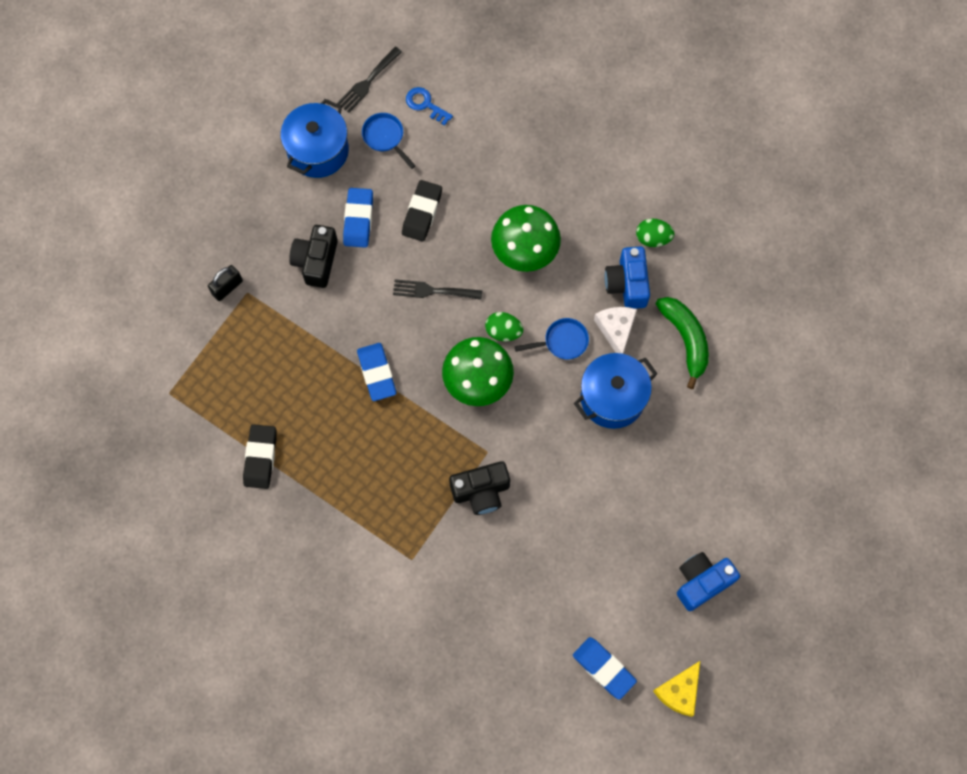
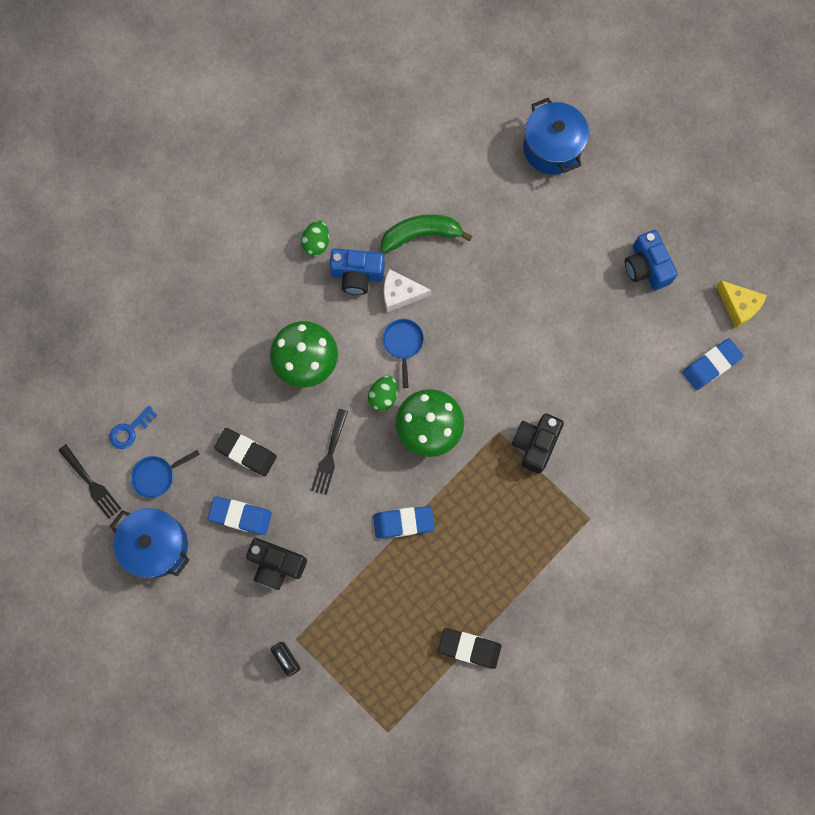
camera: 80 degrees left, 5 degrees up
(481, 491) = (535, 444): black camera -> black camera turned 150 degrees counterclockwise
(612, 398) = (465, 310): blue pot -> blue pot (552, 148)

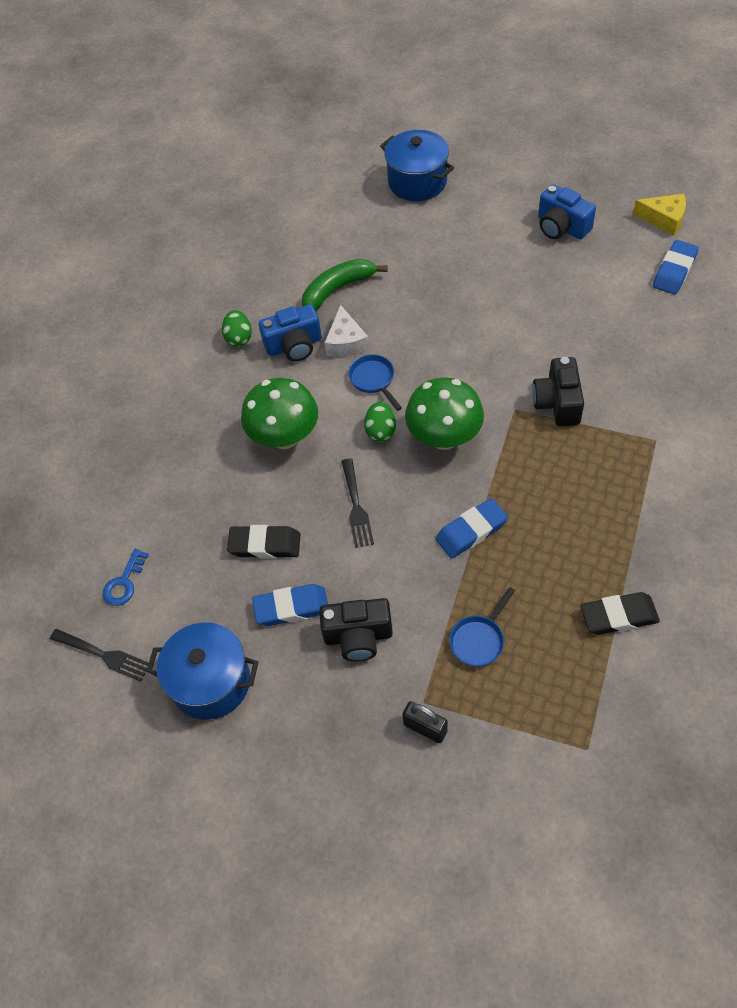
camera: 20 degrees left, 20 degrees down
(157, 476) = (176, 612): blue pan -> blue pan (479, 640)
(400, 294) = (346, 342): white cheese -> white cheese turned 75 degrees counterclockwise

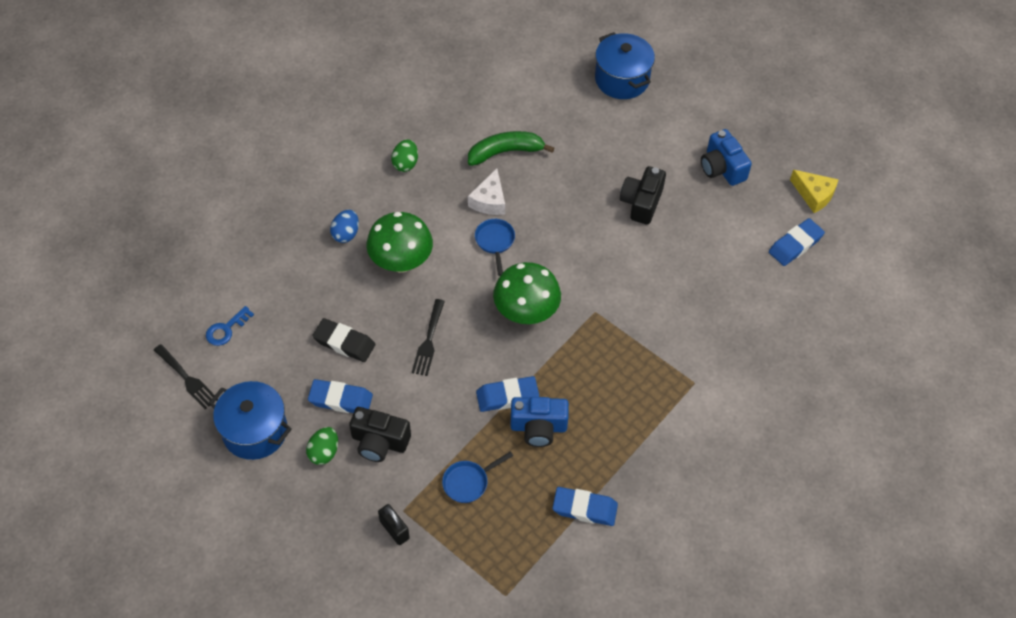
camera: 15 degrees right, 0 degrees up
(210, 431) = (346, 234): none -> blue egg
(294, 345) = (446, 187): blue camera -> blue camera (538, 427)
(380, 431) = (479, 287): green egg -> green egg (324, 452)
(557, 403) = (632, 320): black camera -> black camera (641, 203)
(618, 616) = (584, 508): black eraser -> blue eraser

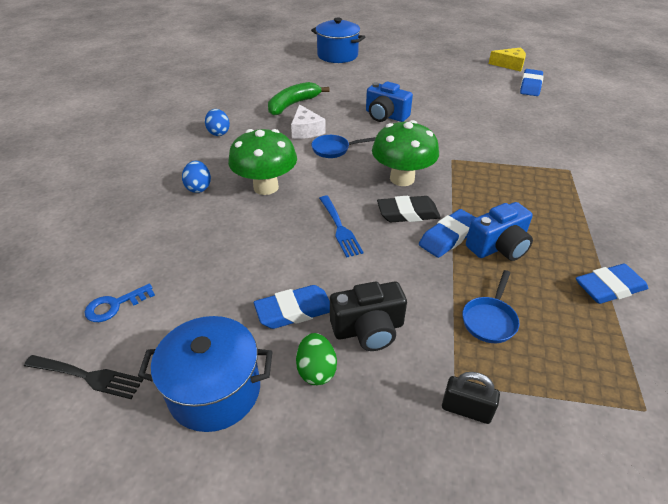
camera: 30 degrees left, 15 degrees down
(226, 329) = (115, 305): blue key -> blue key turned 45 degrees clockwise
(344, 343) = (259, 262): black eraser -> black eraser (408, 213)
(405, 163) = (218, 132): green egg -> blue egg
(429, 341) = (340, 228): black fork -> blue fork
(495, 242) = (333, 149): blue pan -> blue pan turned 60 degrees counterclockwise
(641, 203) = (414, 98): black camera -> none
(722, 168) = (444, 70): blue camera -> blue camera (385, 116)

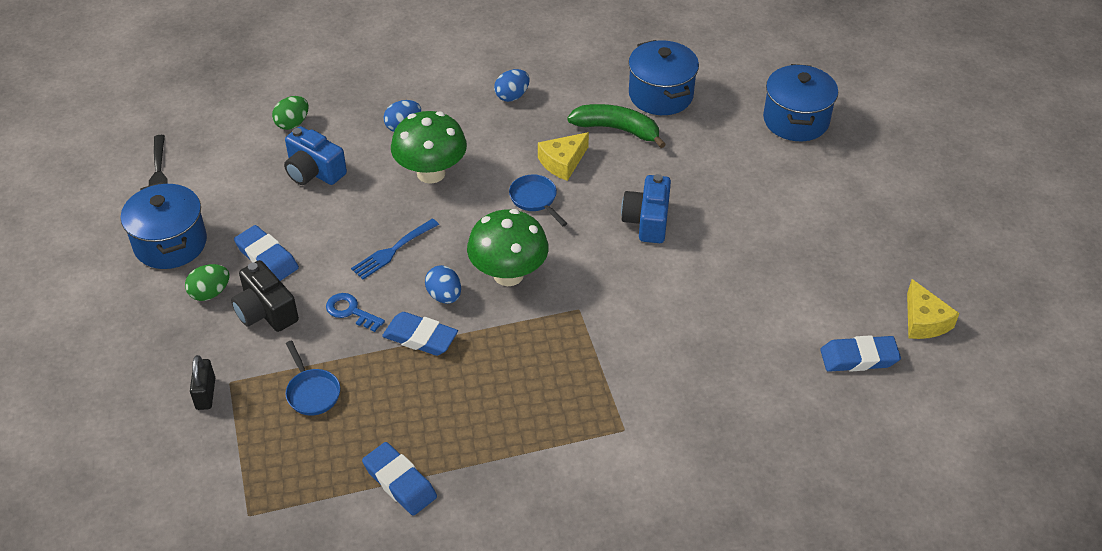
camera: 65 degrees right, 5 degrees up
(115, 305) = (228, 151): blue key -> blue key (351, 311)
(125, 249) = (292, 123): none -> green egg
(276, 84) = (660, 95): none -> blue pot
(306, 130) = (563, 162): white cheese -> yellow cheese
(408, 213) = (444, 296): black eraser -> blue egg
(490, 320) = (312, 392): blue pan -> blue pan turned 120 degrees counterclockwise
(498, 246) = (424, 382): blue camera -> blue camera (314, 171)

